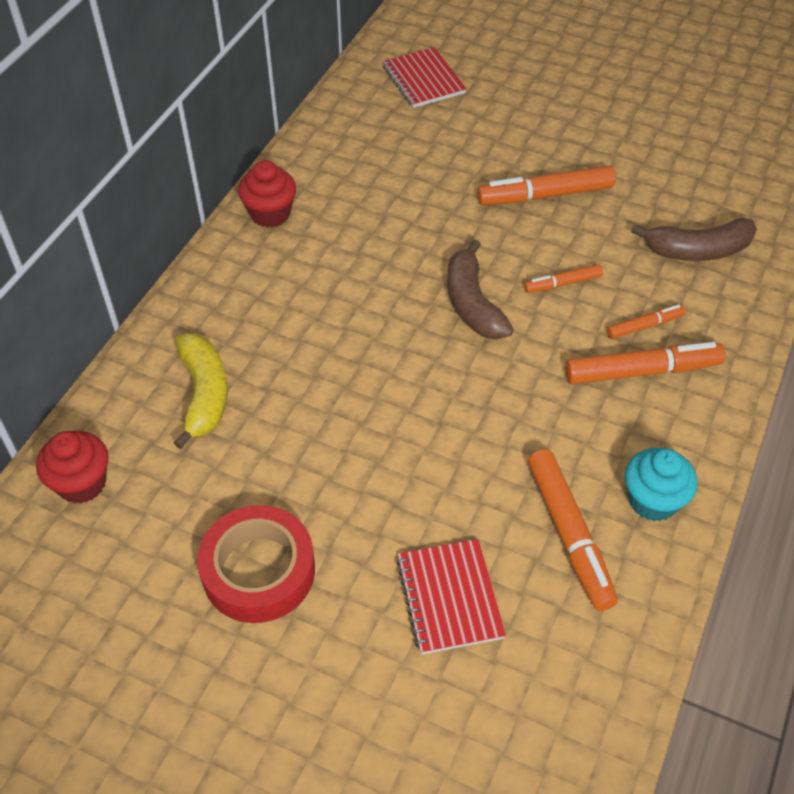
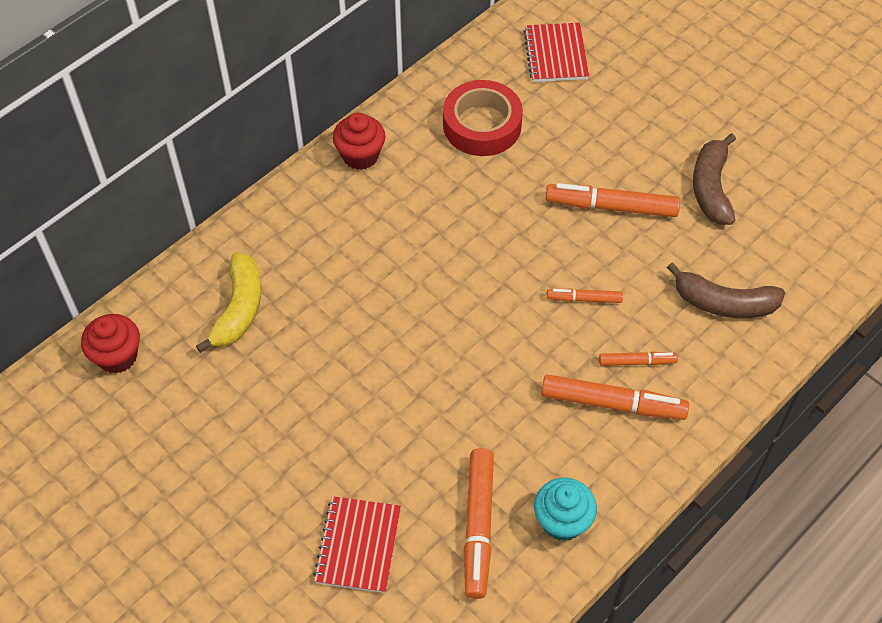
camera: 20 degrees right, 5 degrees up
(258, 570) = (221, 473): red tape -> red tape (482, 125)
(472, 303) = (495, 294): brown banana -> brown banana (711, 188)

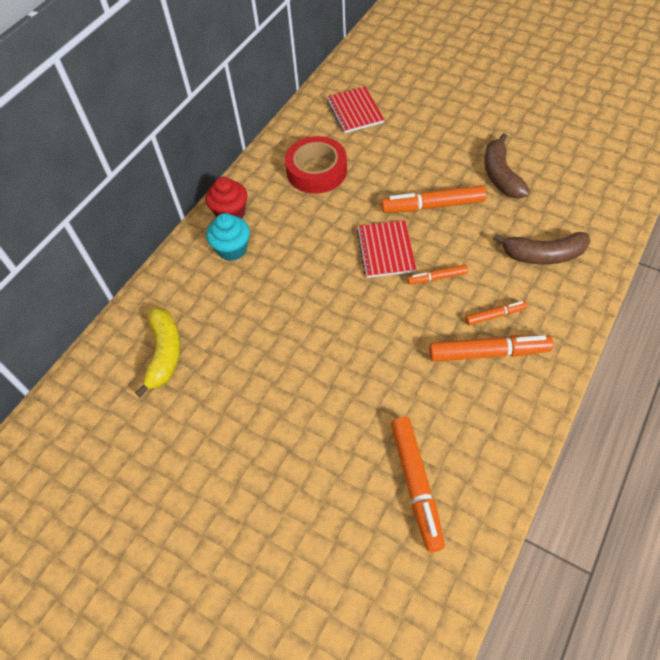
camera: 10 degrees left, 0 degrees up
(117, 356) = (70, 418): red cupcake -> none
(358, 545) = (319, 530): red notebook -> red notebook (385, 250)
(562, 521) = (483, 461): turquoise cupcake -> turquoise cupcake (232, 249)

